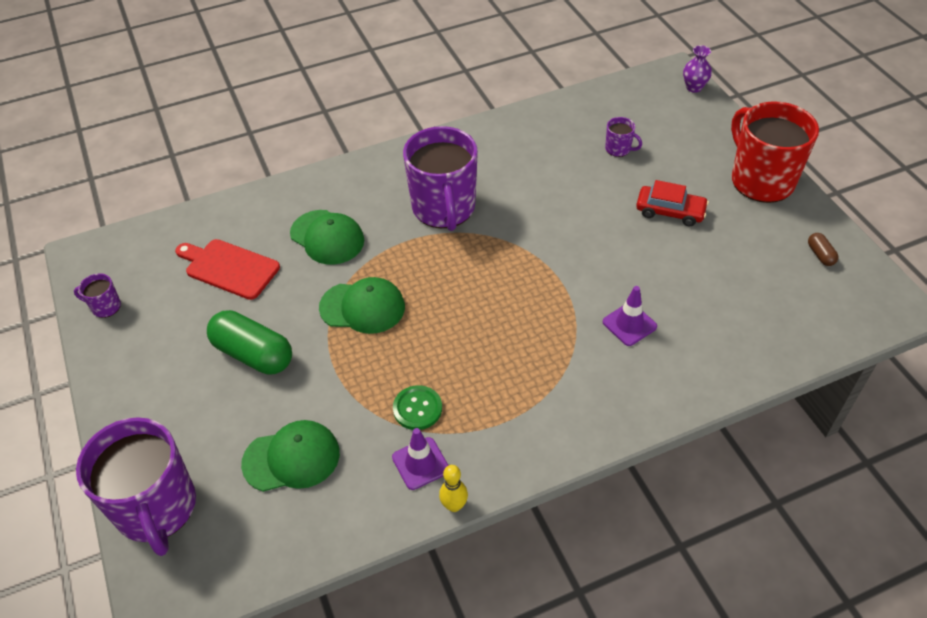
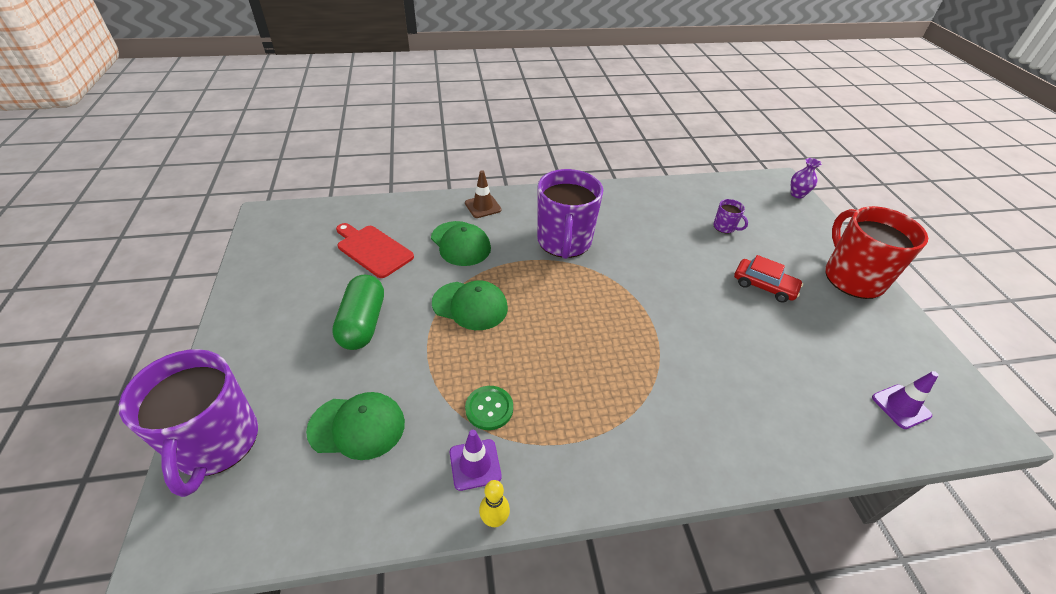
camera: 10 degrees right, 5 degrees down
(105, 307) = (263, 257): purple mug -> none
(253, 354) = (363, 323): green capsule -> green capsule turned 45 degrees clockwise
(337, 184) = (483, 206): none -> brown traffic cone
(629, 324) = (710, 377): purple traffic cone -> purple traffic cone (901, 406)
(820, 255) = (909, 355): brown capsule -> none

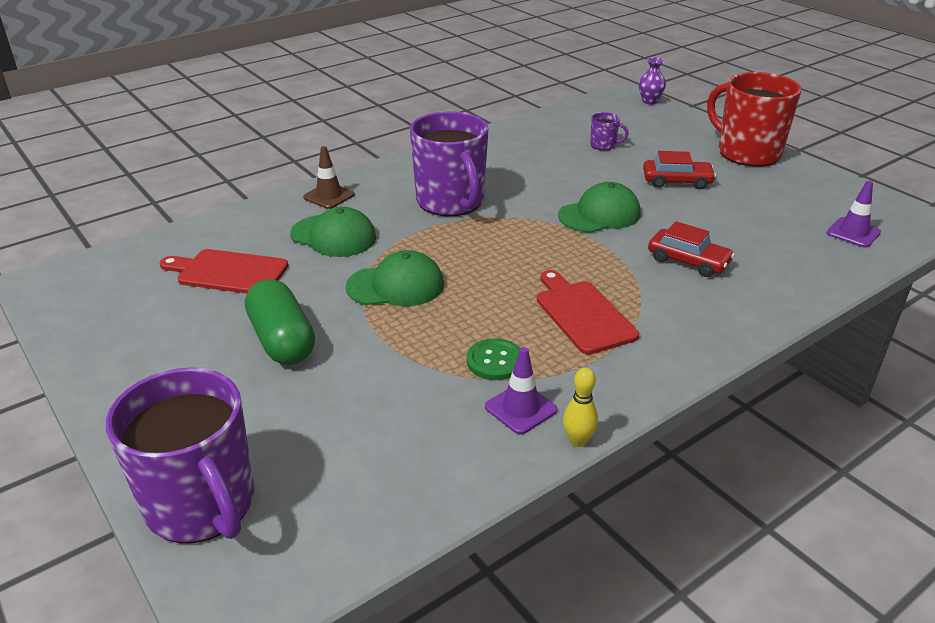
camera: 25 degrees left, 10 degrees down
(357, 426) = (363, 427): green cap -> green cap (599, 214)
(588, 392) = (583, 314): none -> red cutting board
(716, 374) = (688, 261): none -> red car

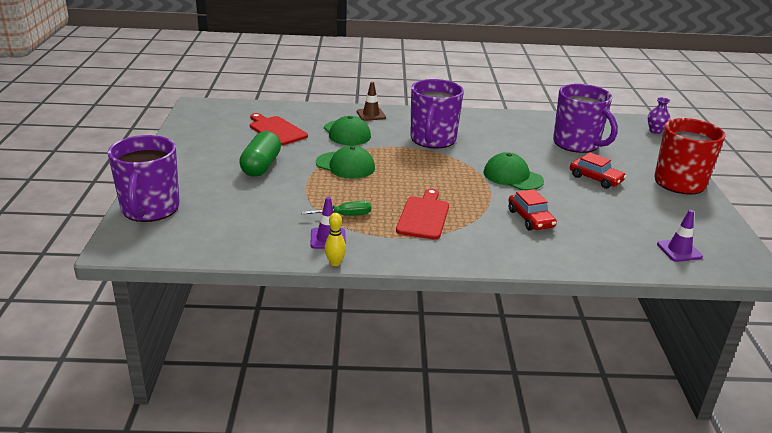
camera: 35 degrees right, 5 degrees down
(495, 361) = (345, 215): green button -> green screwdriver
(599, 214) = (512, 177): green cap -> green cap turned 150 degrees counterclockwise
(603, 145) = (577, 144): purple mug -> purple mug, size x2.40

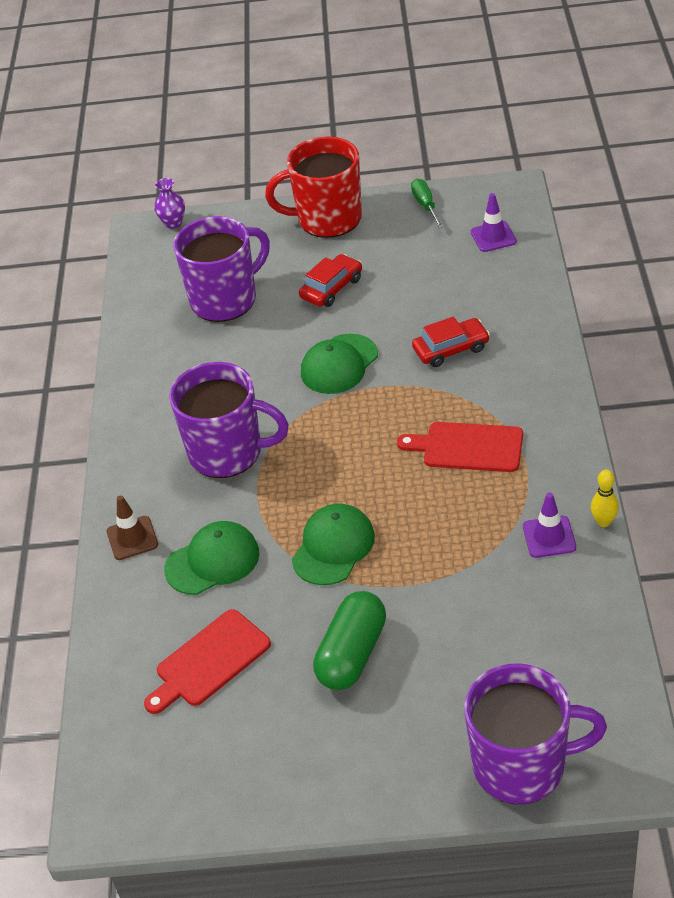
camera: 85 degrees left, 15 degrees up
(261, 166) = (352, 654): green capsule -> green capsule turned 75 degrees counterclockwise
(345, 215) = (485, 527): green screwdriver -> green screwdriver (425, 205)

